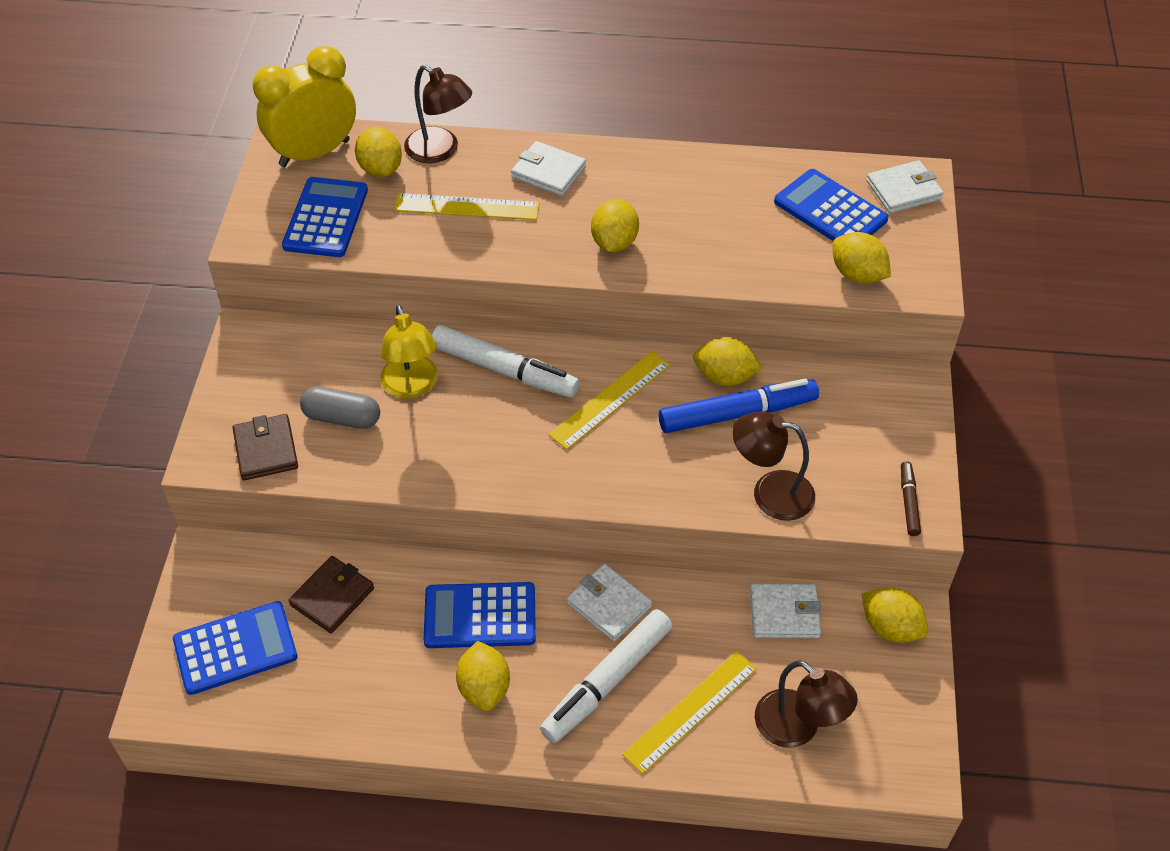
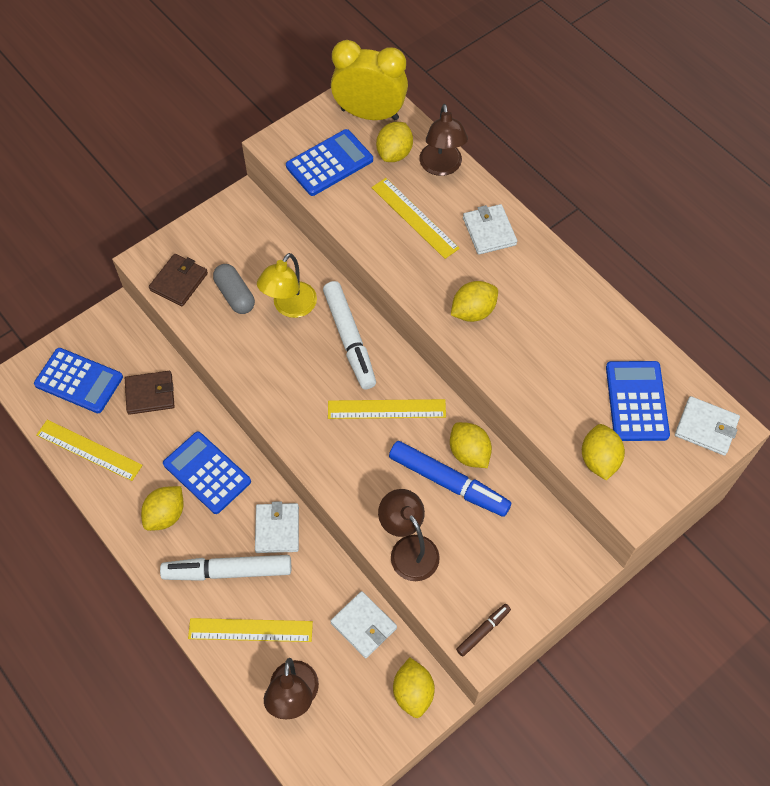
camera: 45 degrees right, 10 degrees up
(327, 701) = (89, 450): none -> yellow ruler

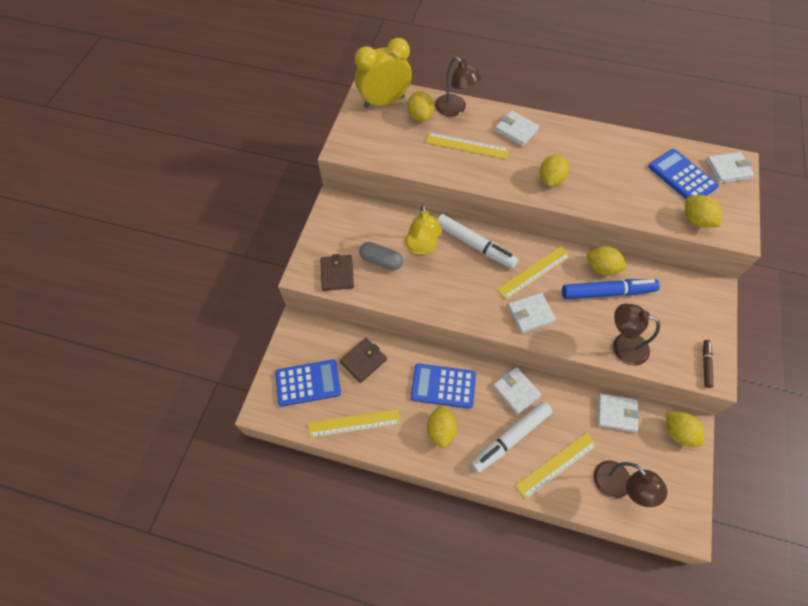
camera: 35 degrees left, 0 degrees up
(329, 163) = (386, 142): blue calculator -> none
(340, 450) = (530, 314): none -> white wallet

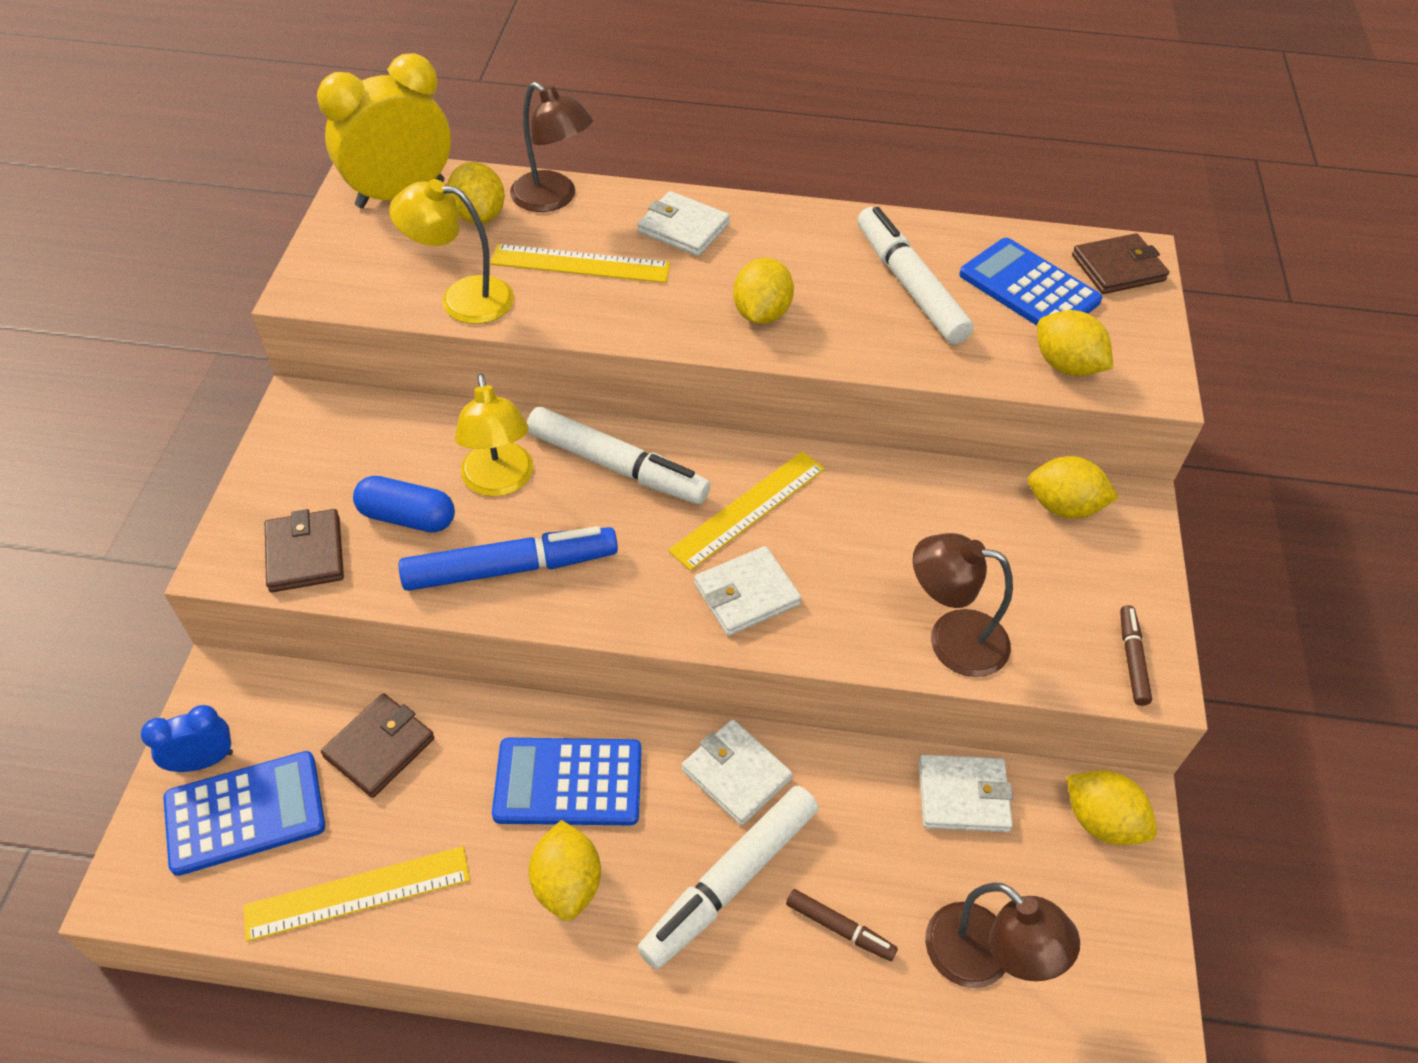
camera: 10 degrees left, 10 degrees down
(290, 358) = (203, 761): none -> blue clock
(381, 261) = (407, 517): grey capsule -> blue capsule
(412, 159) = (462, 298): none -> yellow lamp
(556, 465) = (839, 928): yellow ruler -> brown marker
(602, 268) = (893, 487): yellow lemon -> yellow lemon (1063, 507)
(607, 292) = (908, 534): blue marker -> blue marker (510, 568)
(623, 170) = (909, 285): none -> white marker
(728, 169) = (1118, 268): white wallet -> brown wallet

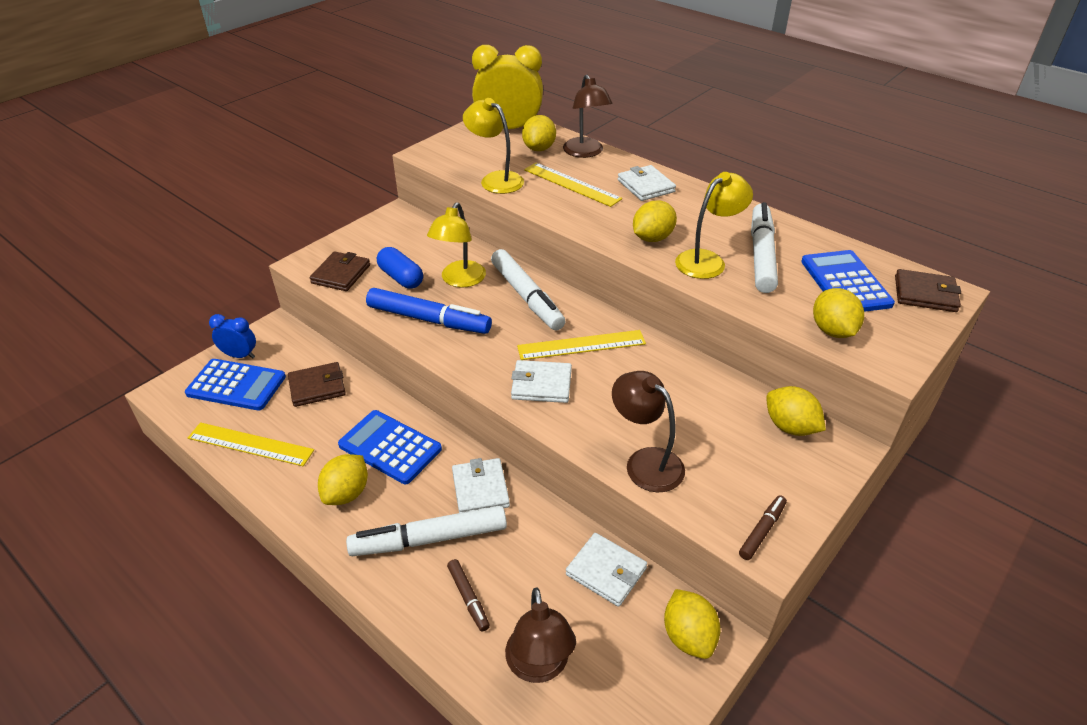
camera: 35 degrees right, 10 degrees down
(854, 321) = (707, 260): none -> yellow lamp

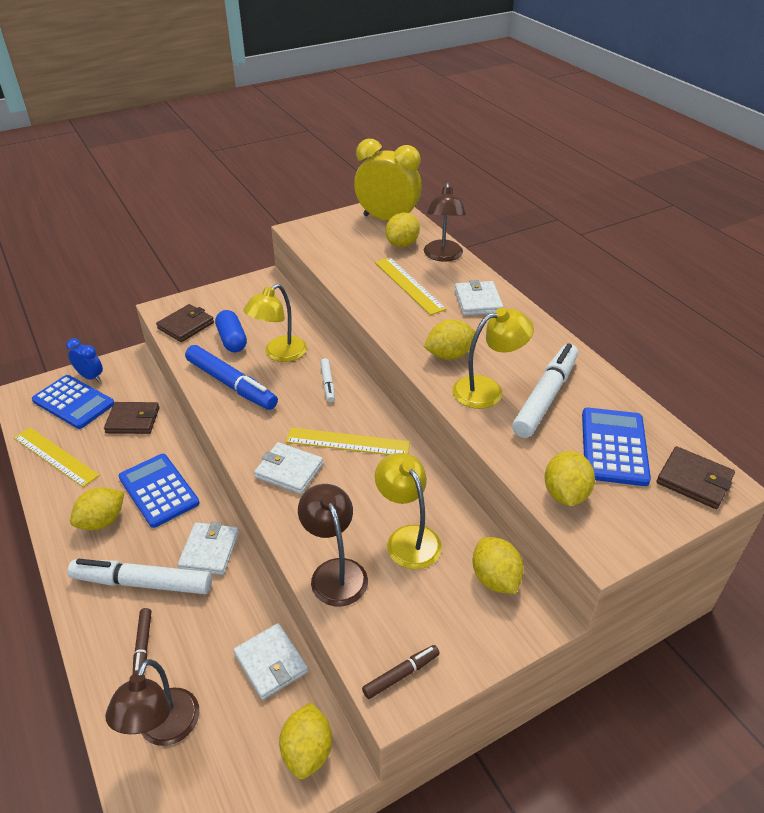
camera: 20 degrees right, 0 degrees up
(495, 179) = (343, 267): yellow lamp -> yellow lamp (408, 538)
(527, 297) = (328, 383): white marker -> white marker, size x0.50

